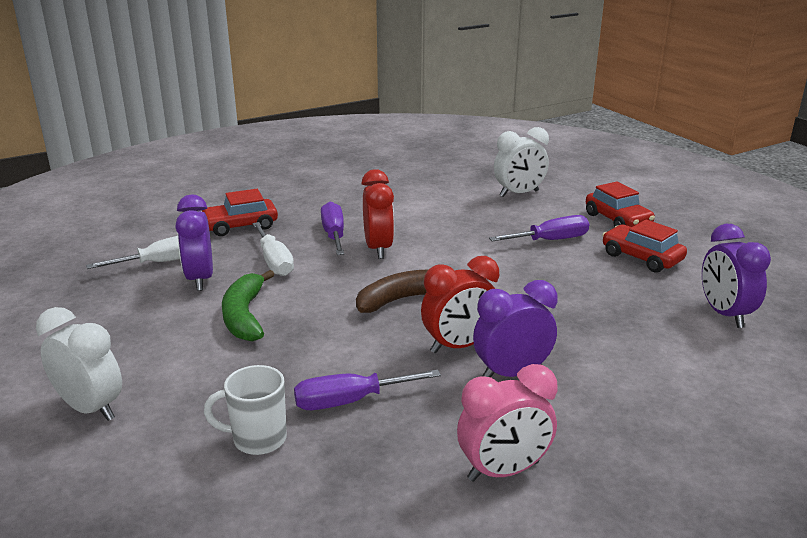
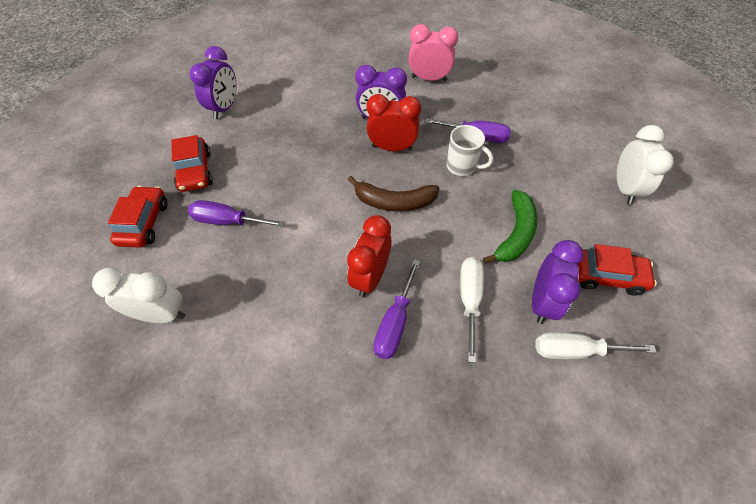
camera: 150 degrees left, 30 degrees up
(90, 408) = (624, 188): white clock -> white clock turned 150 degrees counterclockwise
(240, 226) = (481, 395): red car -> red car (606, 276)
(257, 439) = (532, 133): white mug -> white mug (462, 166)

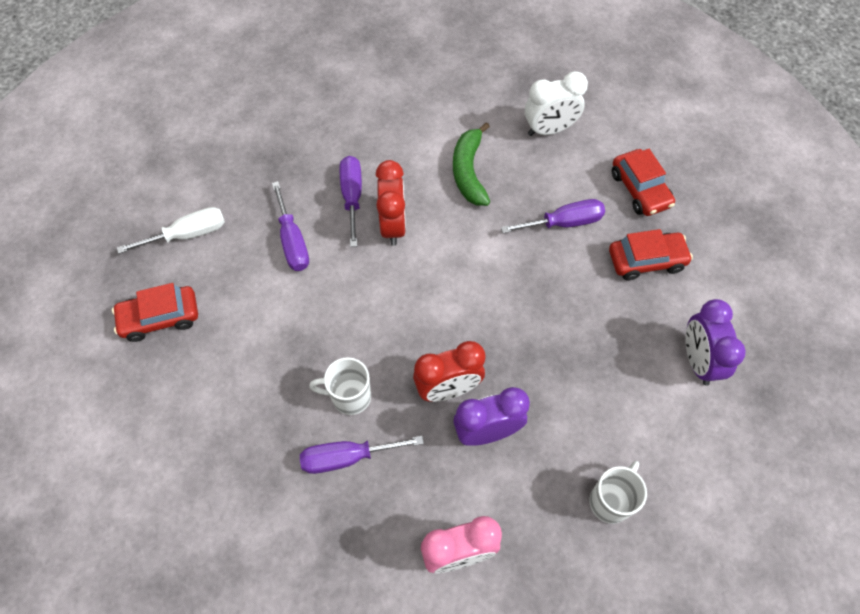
camera: 155 degrees right, 5 degrees up
(195, 171) = (646, 260): red car -> red car turned 120 degrees clockwise
(333, 71) = (610, 501): none -> white mug
(394, 202) = (408, 313): brown banana -> none
(469, 300) = (292, 241): white screwdriver -> purple screwdriver
(515, 233) = (263, 328): green banana -> green banana (469, 172)
(542, 302) = (223, 266): purple clock -> none
(624, 188) = (138, 448): white clock -> none

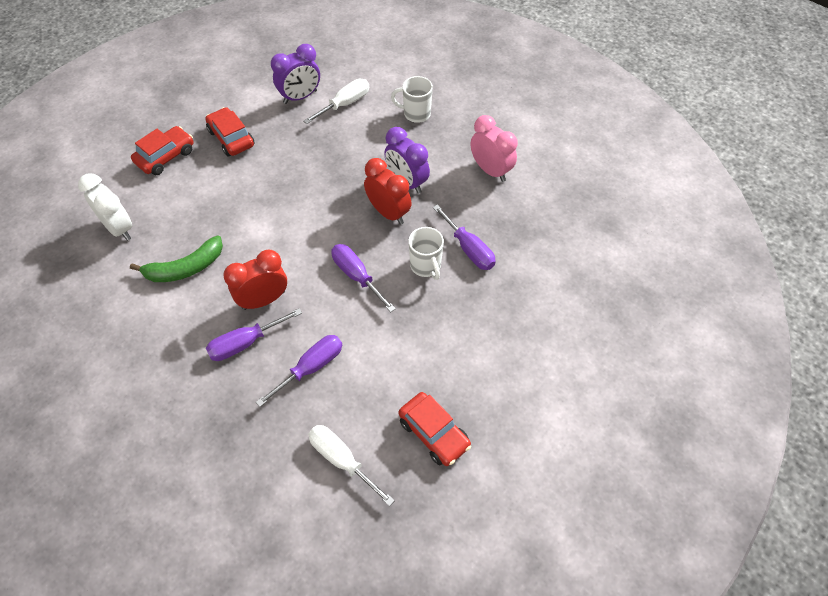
camera: 115 degrees left, 5 degrees down
(564, 223) = (215, 191): purple screwdriver -> purple screwdriver (357, 276)
(664, 412) = (345, 104): none -> white screwdriver

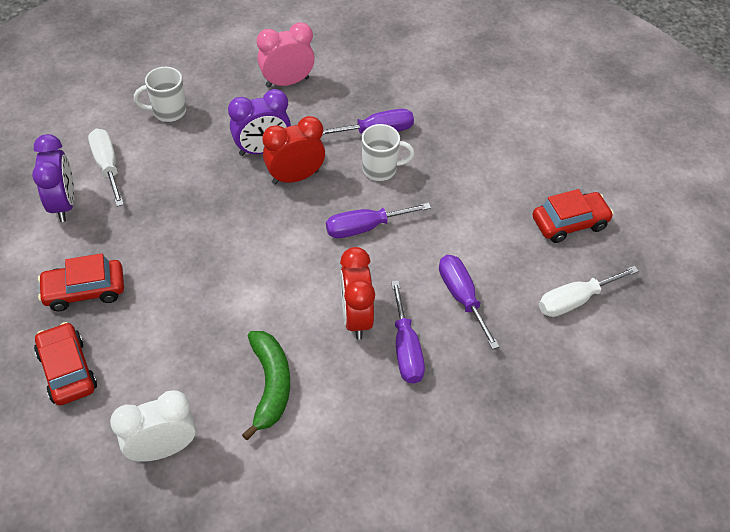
camera: 70 degrees left, 5 degrees down
(416, 114) = (168, 112): white mug -> white mug turned 45 degrees clockwise

